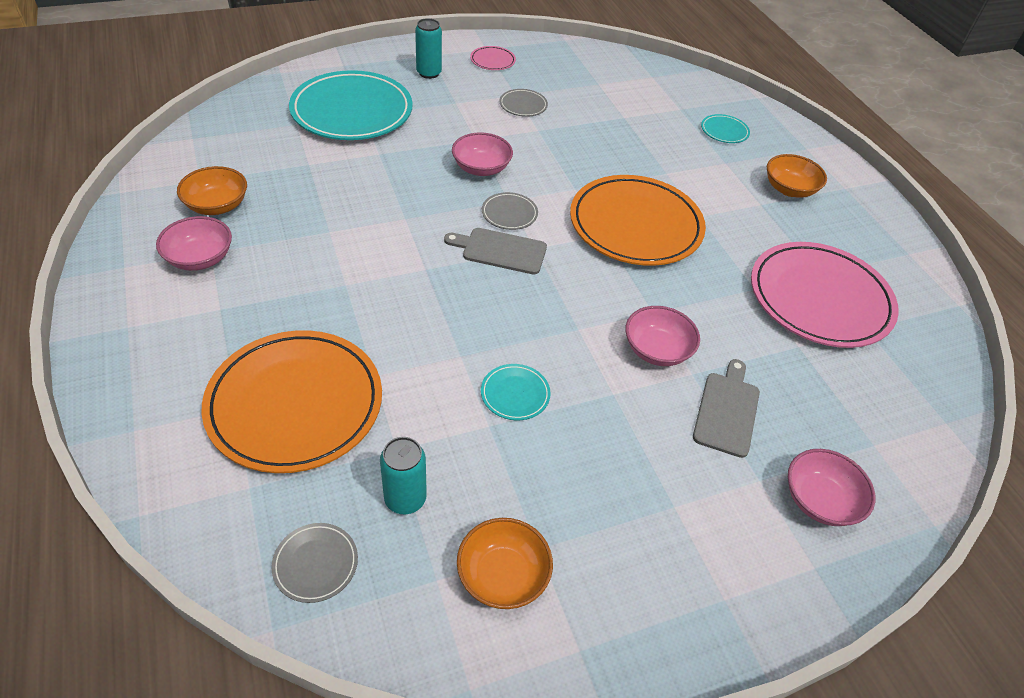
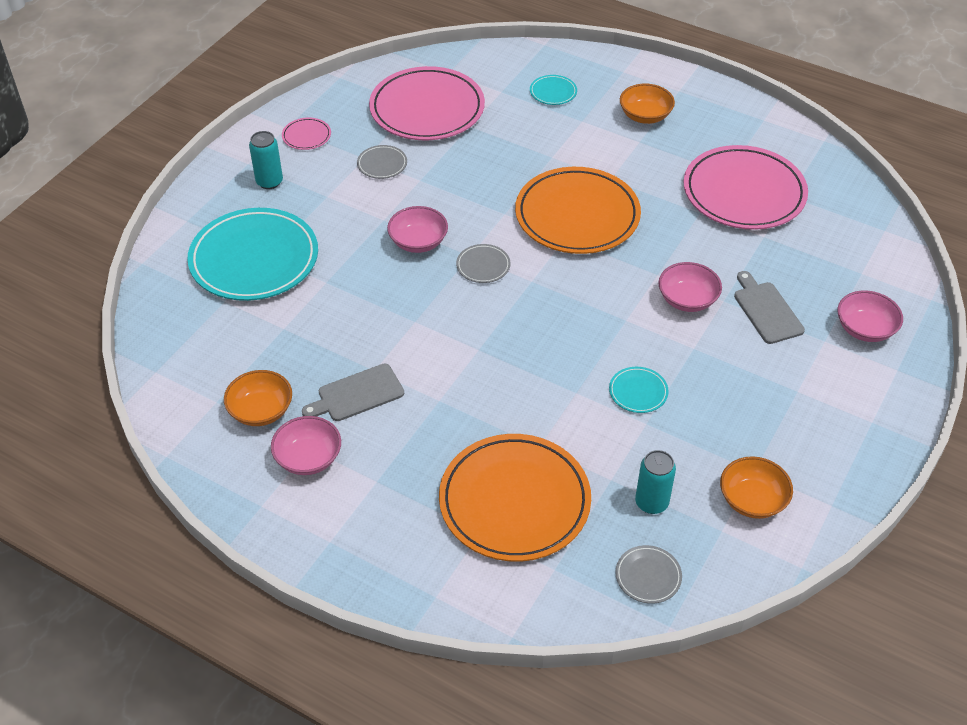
camera: 35 degrees left, 0 degrees up
(500, 250) = (511, 299): grey cutting board -> grey cutting board (357, 394)
(604, 90) = (427, 109): none -> pink plate

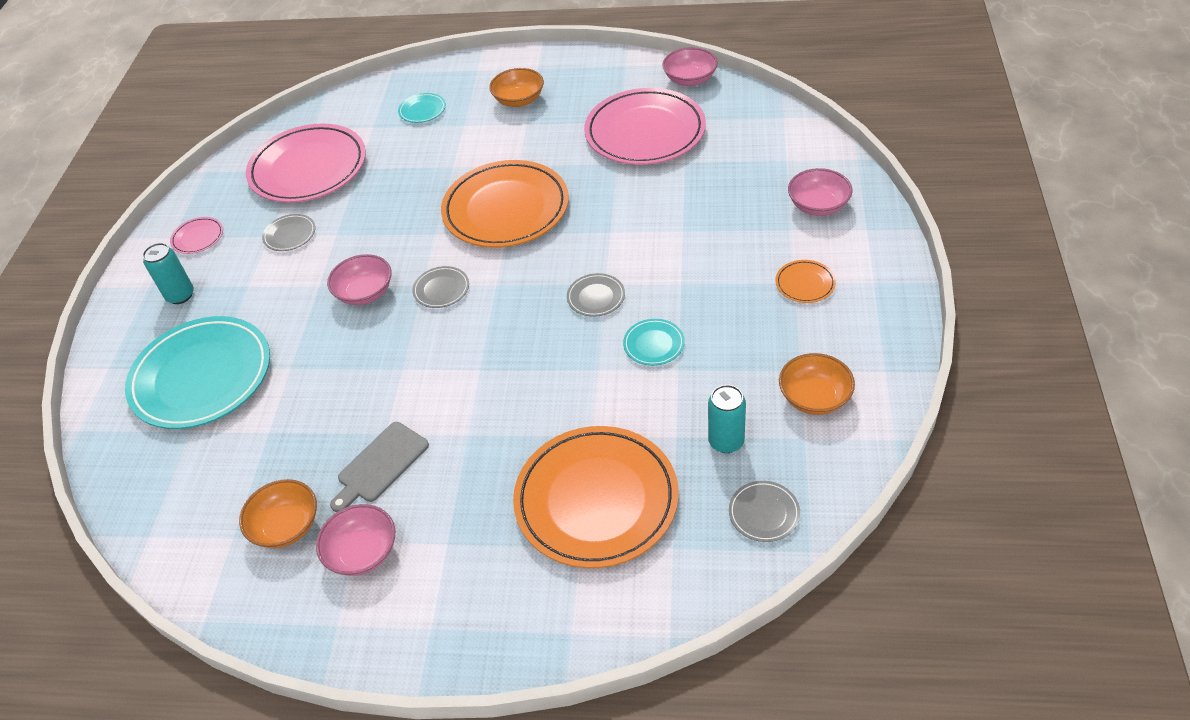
camera: 20 degrees left, 0 degrees up
(611, 329) = (596, 297): none -> grey plate
(687, 299) = (650, 243): pink bowl -> pink bowl (690, 79)
(766, 310) = (725, 224): grey cutting board -> none
(807, 396) = (805, 284): none -> orange plate

